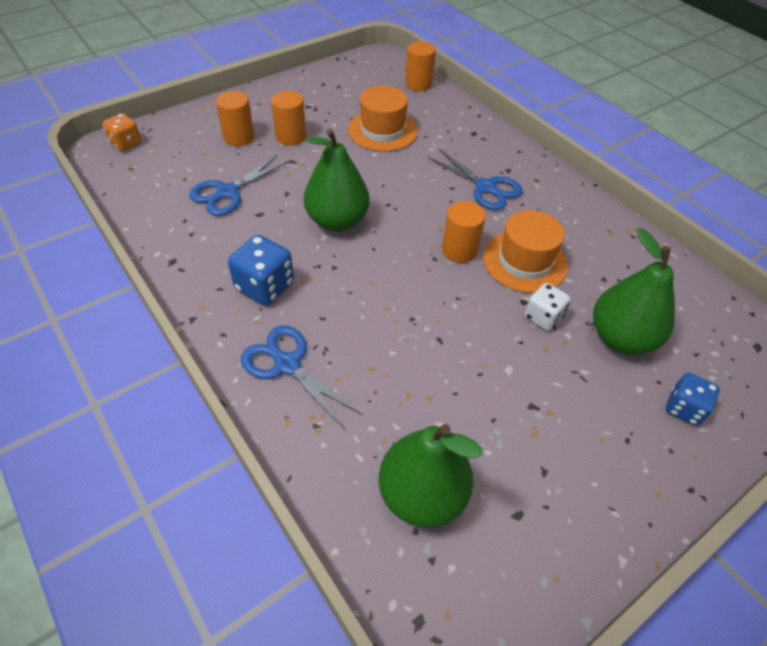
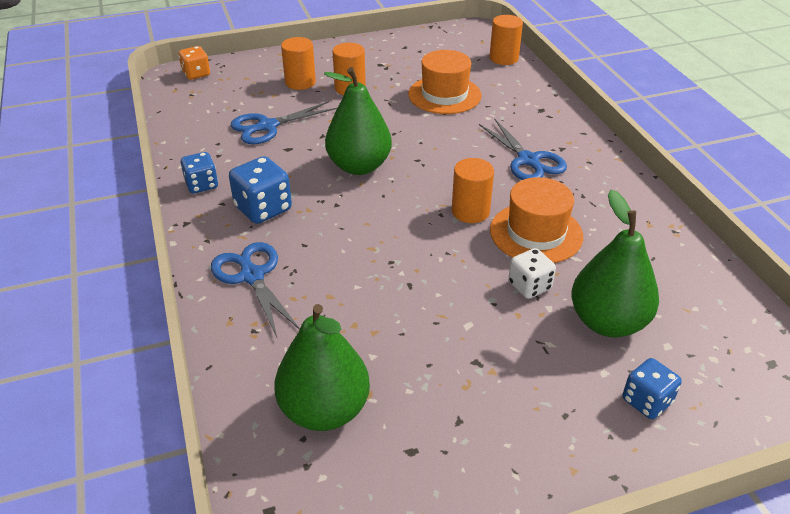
camera: 20 degrees right, 10 degrees down
(189, 271) = (202, 185): none -> blue dice

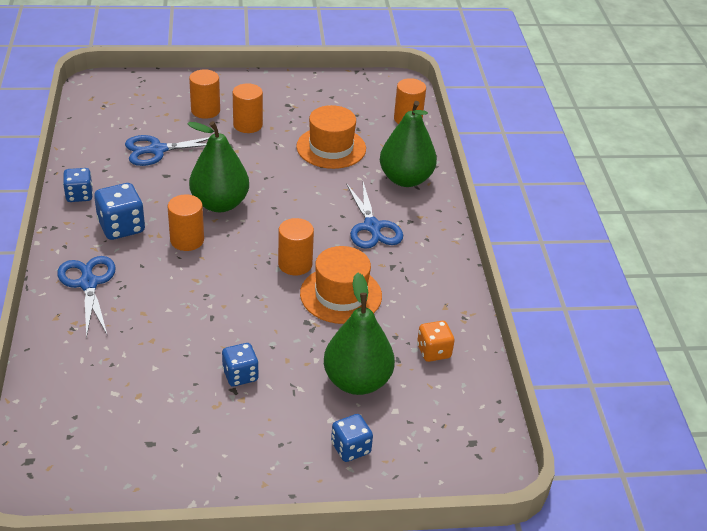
camera: 10 degrees right, 0 degrees up
(196, 74) = (116, 85): orange dice -> orange dice (433, 351)
(324, 410) = (99, 400): green pear -> green pear (405, 179)
(342, 209) = (187, 240): none -> orange cylinder
(475, 343) = (240, 375): none -> blue dice
(529, 286) = (309, 338): white dice -> none

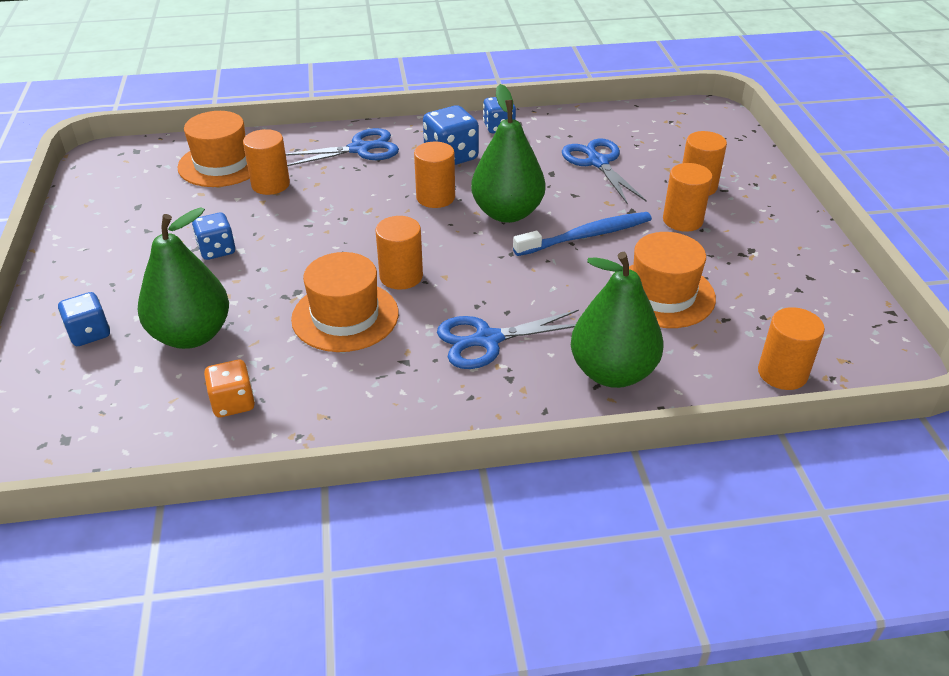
camera: 90 degrees right, 0 degrees up
(84, 383) = (222, 164): none -> orange hat
(136, 344) = (270, 184): none -> orange cylinder
(258, 169) = (586, 236): none -> blue toothbrush

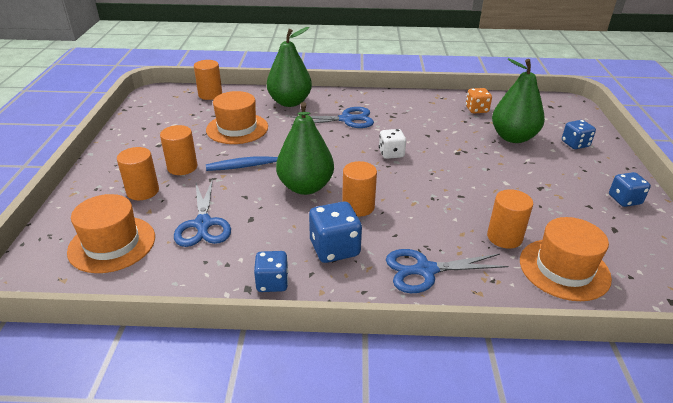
camera: 170 degrees left, 5 degrees down
(217, 250) = (523, 184): blue dice -> blue dice (624, 200)
(345, 316) = (425, 137): orange hat -> orange hat (112, 244)
(401, 276) = (391, 153): orange cylinder -> white dice

